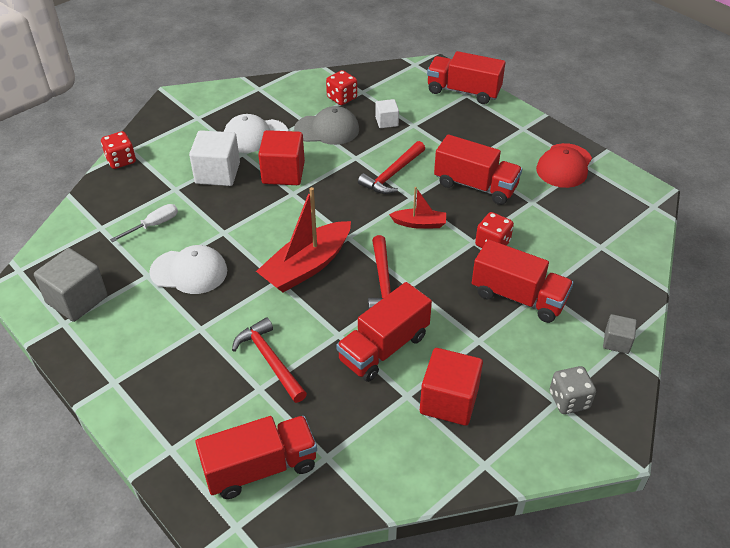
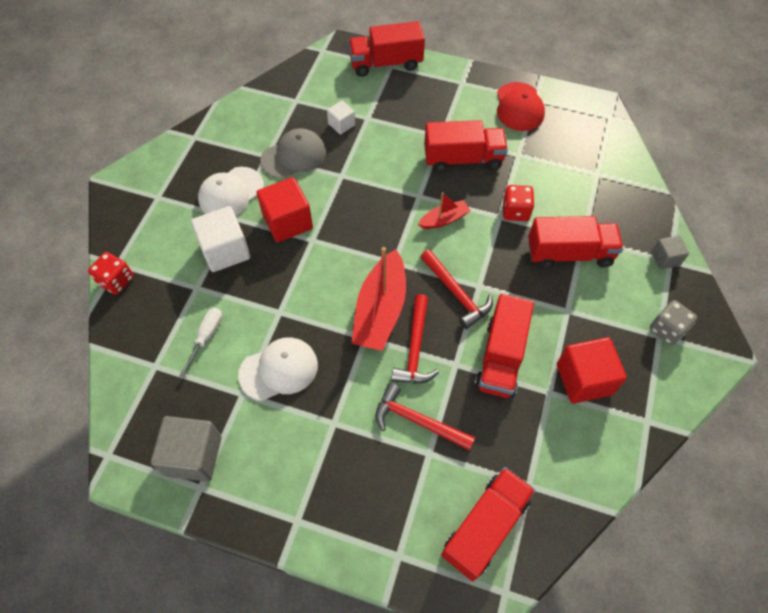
camera: 30 degrees left, 15 degrees up
(342, 98) = (282, 115): red dice -> none
(392, 174) = (386, 179): red hammer -> red hammer (415, 348)

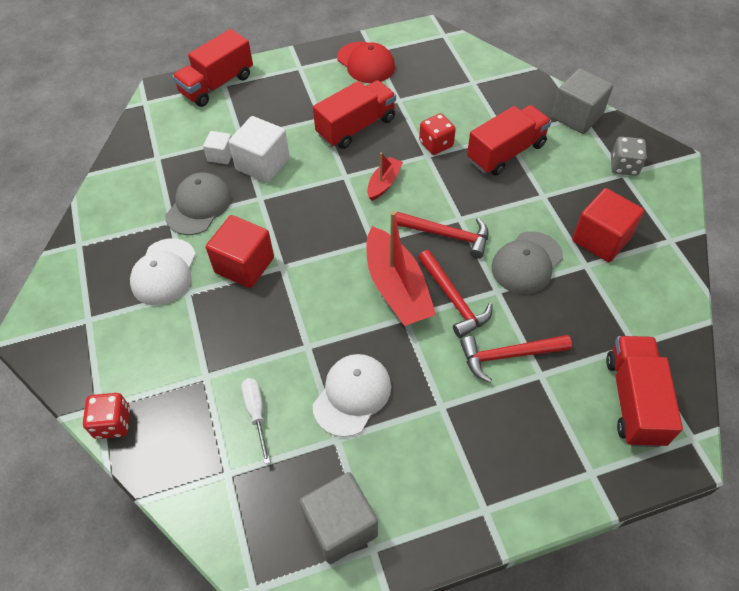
camera: 35 degrees left, 5 degrees down
(225, 251) = (205, 326): white cube -> white cube (262, 164)
(500, 357) = (526, 263): red truck -> grey cap
(665, 258) = (576, 116): grey cube -> grey cube, size x1.82

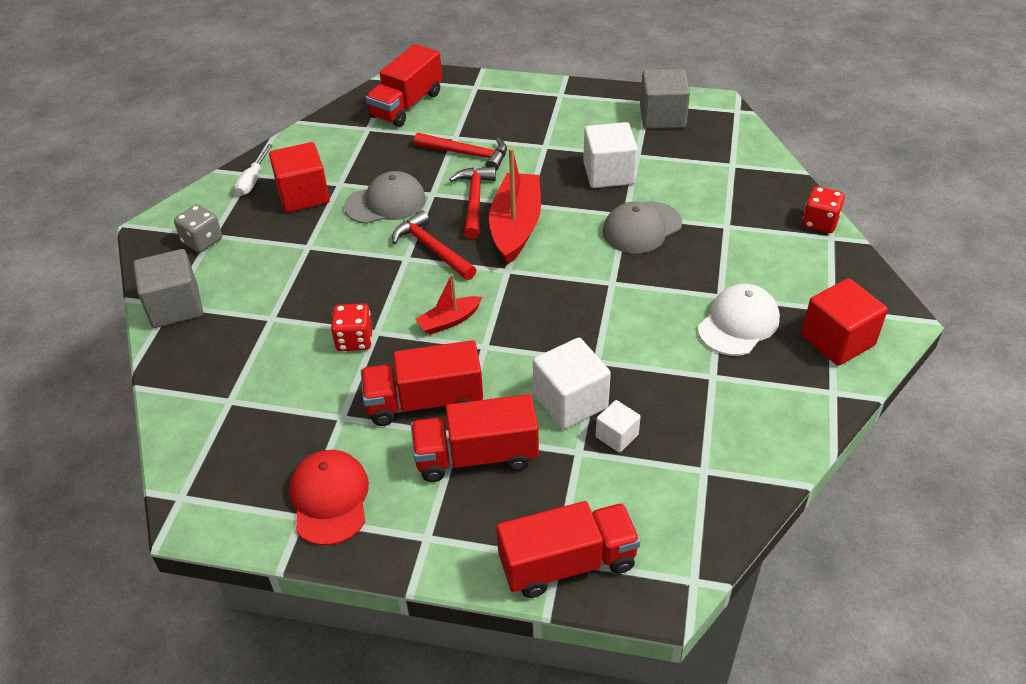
camera: 150 degrees left, 10 degrees down
(199, 206) = (673, 380): grey cap -> grey cap (641, 228)
(244, 265) = (649, 298): red cube -> red cube (837, 340)
(256, 413) = (693, 188): white screwdriver -> white screwdriver (253, 180)
(352, 395) = (608, 173): white cap -> white cube
(506, 152) = (293, 300): red truck -> red truck (476, 456)

